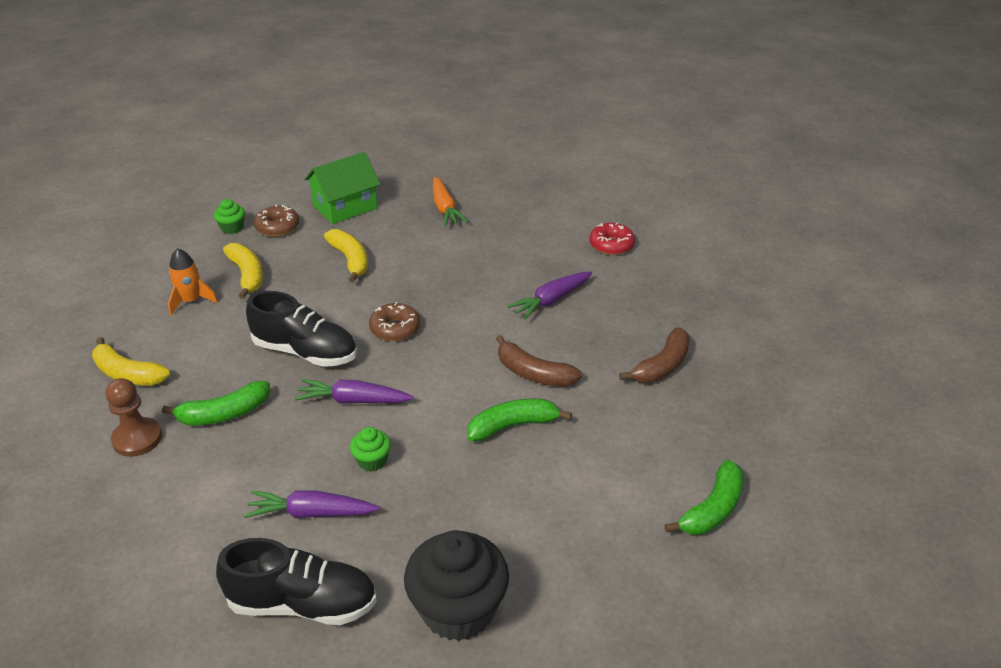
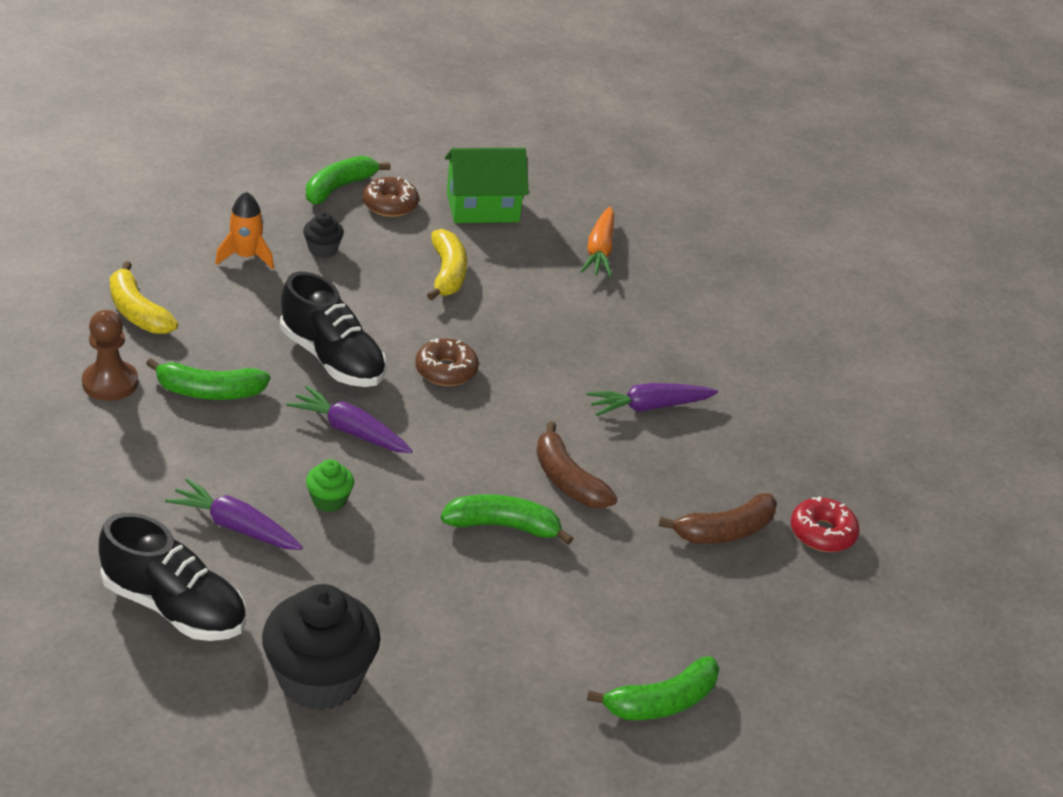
camera: 20 degrees right, 0 degrees up
(232, 228) = (339, 188): green cupcake -> green banana
(247, 275) = (323, 249): yellow banana -> black cupcake
(611, 245) = (773, 369): red donut -> red donut (822, 533)

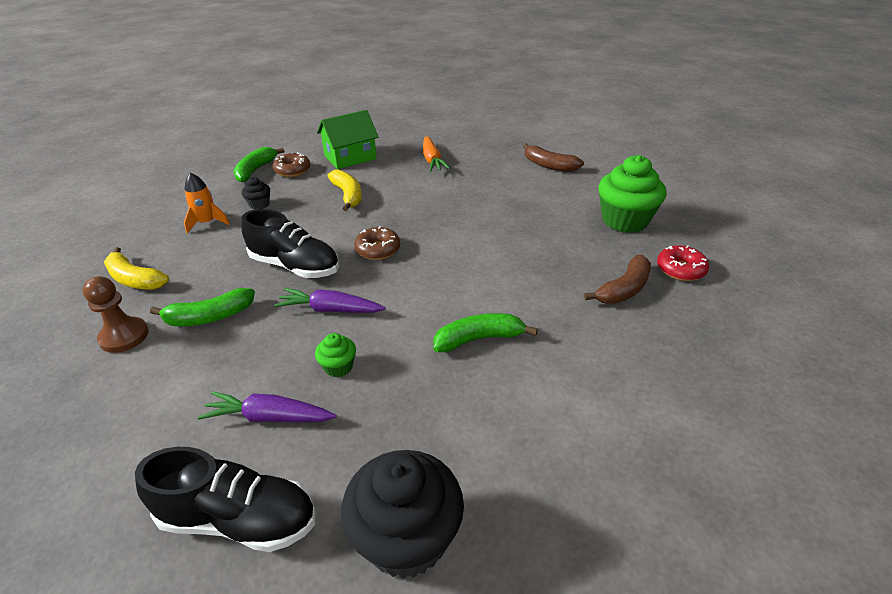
camera: 15 degrees left, 0 degrees up
(567, 480) = (501, 291): brown banana -> brown banana (549, 165)
(649, 407) = (519, 231): purple carrot -> none
(661, 702) = (687, 434): green banana -> none
(807, 441) = (624, 220): none -> green cupcake

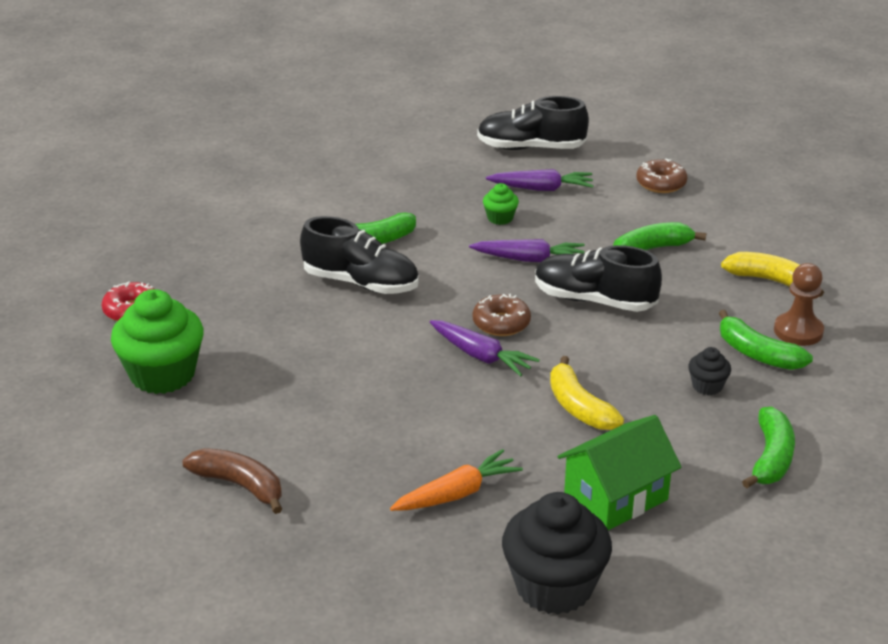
camera: 175 degrees right, 5 degrees down
(124, 336) = (720, 232): brown pawn -> brown pawn (798, 331)
(207, 223) = (757, 354): orange rocket -> green banana
(292, 170) = (704, 459): brown donut -> brown donut (661, 183)
(400, 226) = (481, 356): none -> purple carrot
(406, 538) = (420, 145): black cupcake -> black cupcake (554, 587)
(432, 160) = (457, 494): orange carrot -> orange carrot turned 75 degrees clockwise
(489, 289) = (361, 283): none -> black shoe
(624, 289) = (210, 287): brown banana -> none

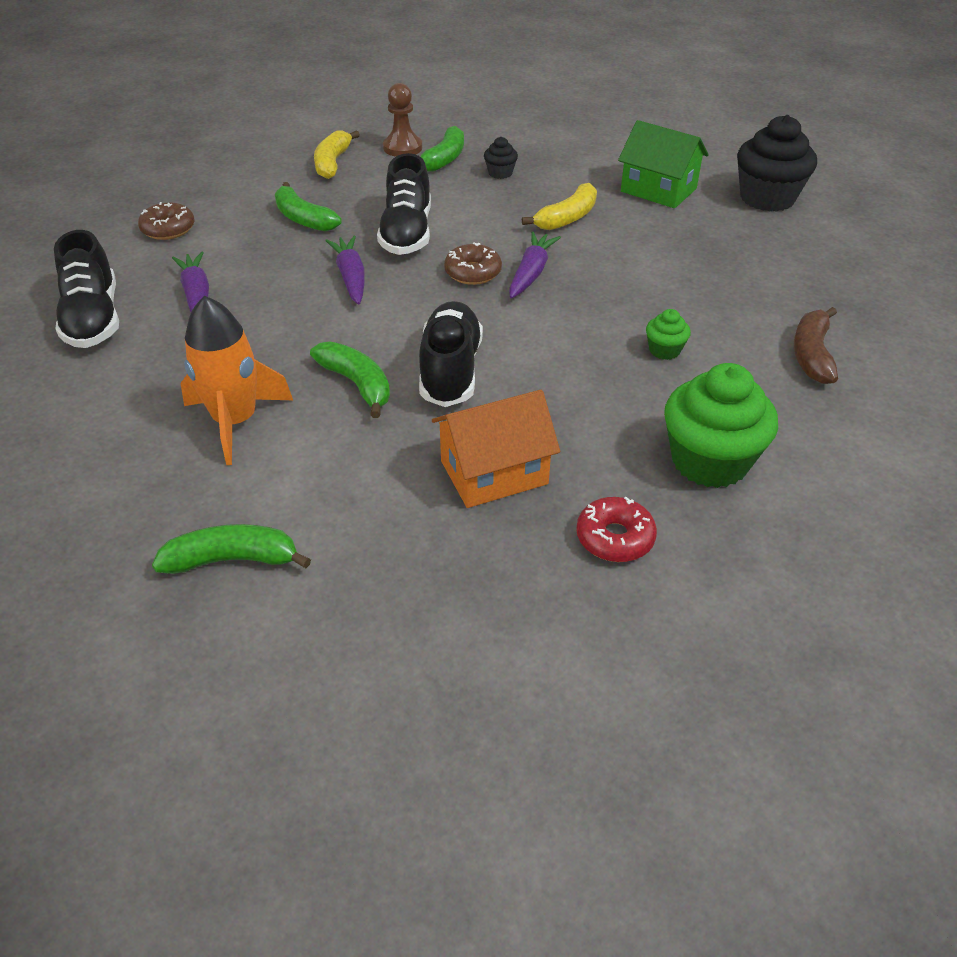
camera: 110 degrees left, 10 degrees up
(232, 278) = (494, 472): none -> orange house
(365, 191) = (235, 421): none -> orange rocket
(457, 494) = (716, 249): orange carrot -> none
(500, 218) = (272, 309): green cupcake -> green cupcake (664, 350)
(771, 458) = (567, 145): green banana -> green banana (233, 559)

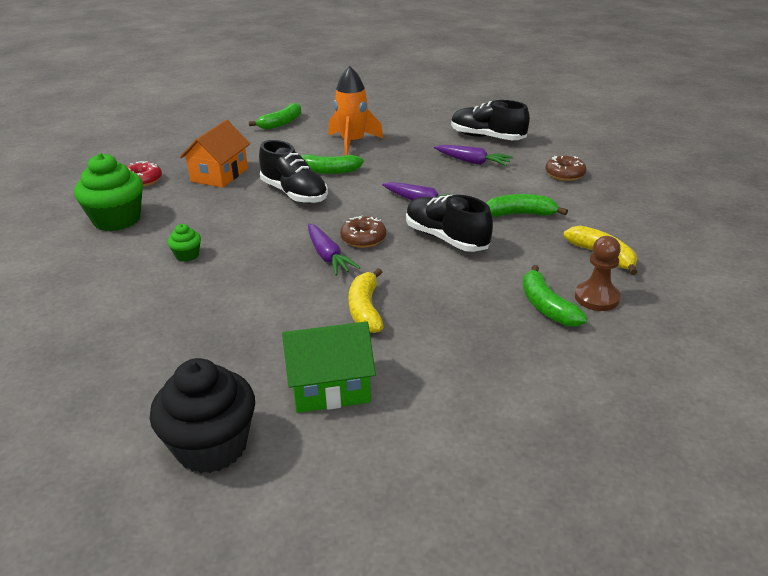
camera: 135 degrees right, 10 degrees down
(500, 173) = (482, 320): black cupcake -> none
(811, 354) = (82, 300): brown banana -> none

